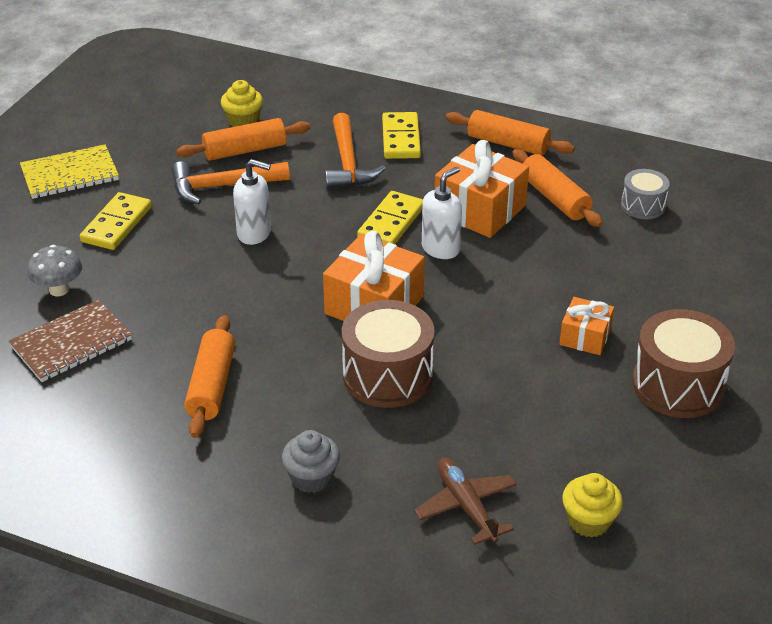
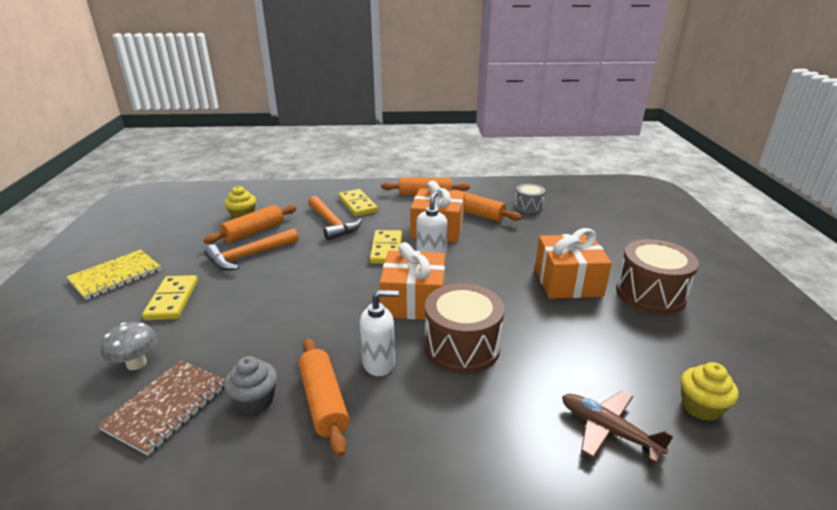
camera: 25 degrees left, 10 degrees down
(254, 233) = (292, 279): white soap dispenser -> white soap dispenser (379, 363)
(312, 478) = (467, 454): grey cupcake -> grey cupcake (255, 400)
(585, 337) = (567, 282): orange gift -> orange gift, size x1.78

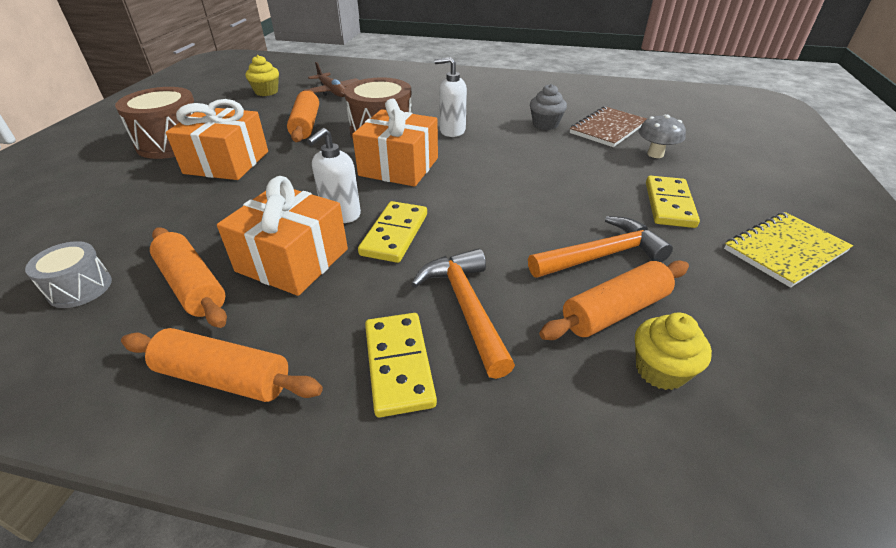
camera: 165 degrees left, 10 degrees up
(323, 402) = (497, 119): orange rolling pin -> orange rolling pin (306, 125)

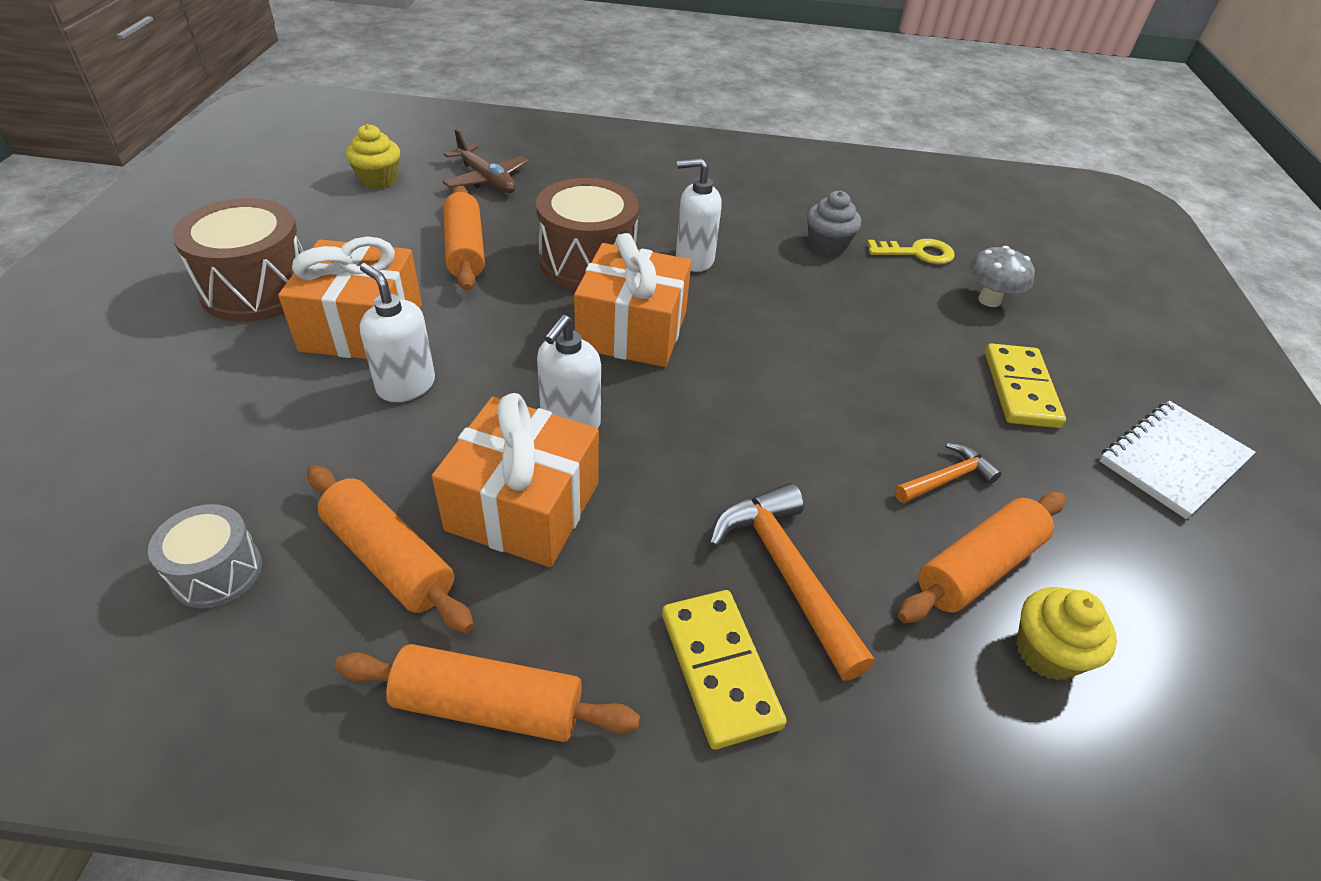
camera: 10 degrees left, 5 degrees up
(241, 192) = (406, 385): none -> white soap dispenser
(394, 234) = (658, 454): yellow domino -> none
(601, 255) = (946, 479): orange hammer -> orange hammer, size x0.59
(608, 128) = (917, 253): brown notebook -> yellow key
(784, 250) = (1173, 460): yellow notebook -> white notebook

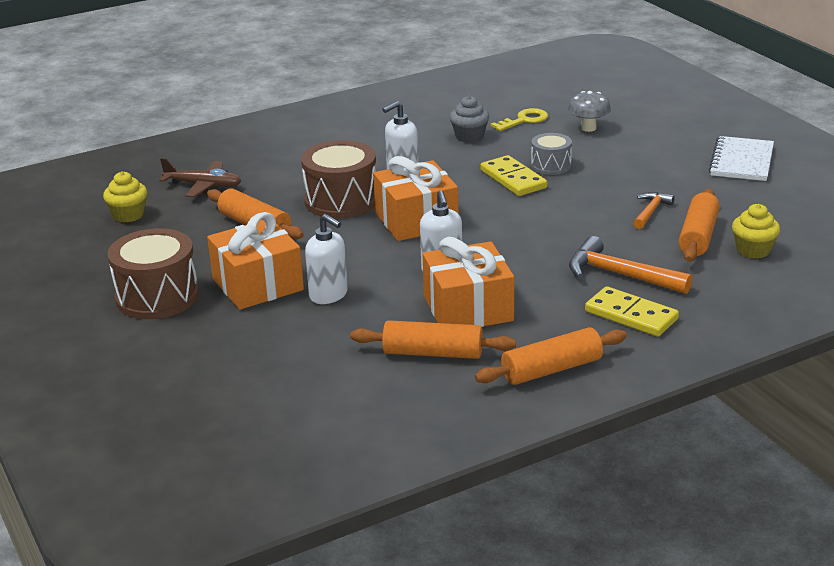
camera: 30 degrees left, 15 degrees down
(217, 572) = (356, 395): grey drum -> grey drum (551, 165)
(406, 385) = (329, 295): white soap dispenser -> white soap dispenser turned 150 degrees counterclockwise
(1020, 389) = (646, 162): yellow domino -> yellow domino (513, 179)

